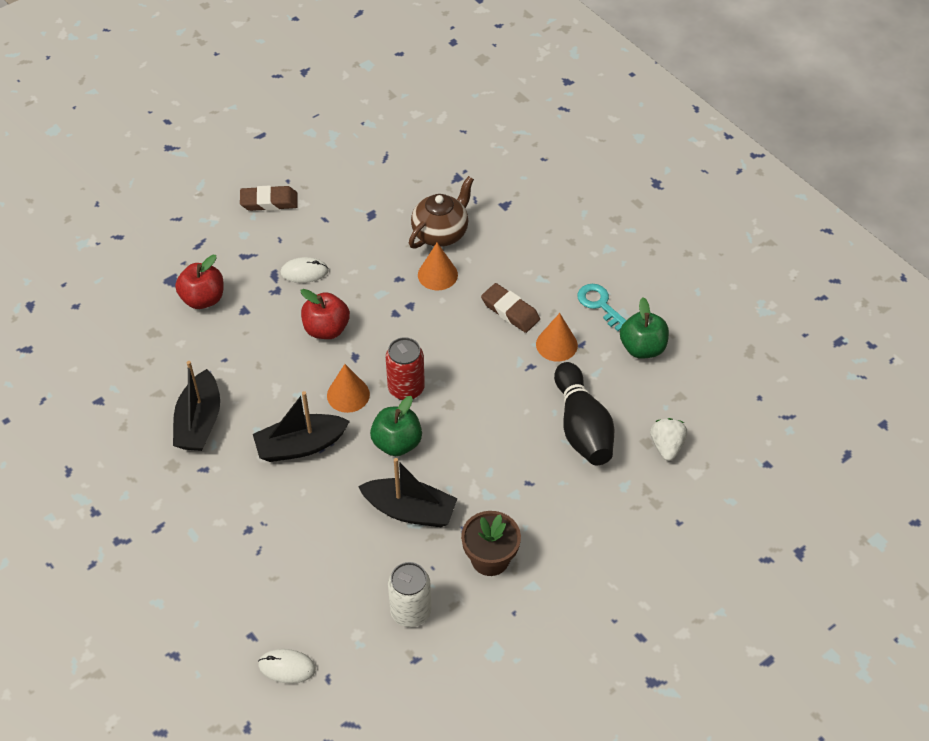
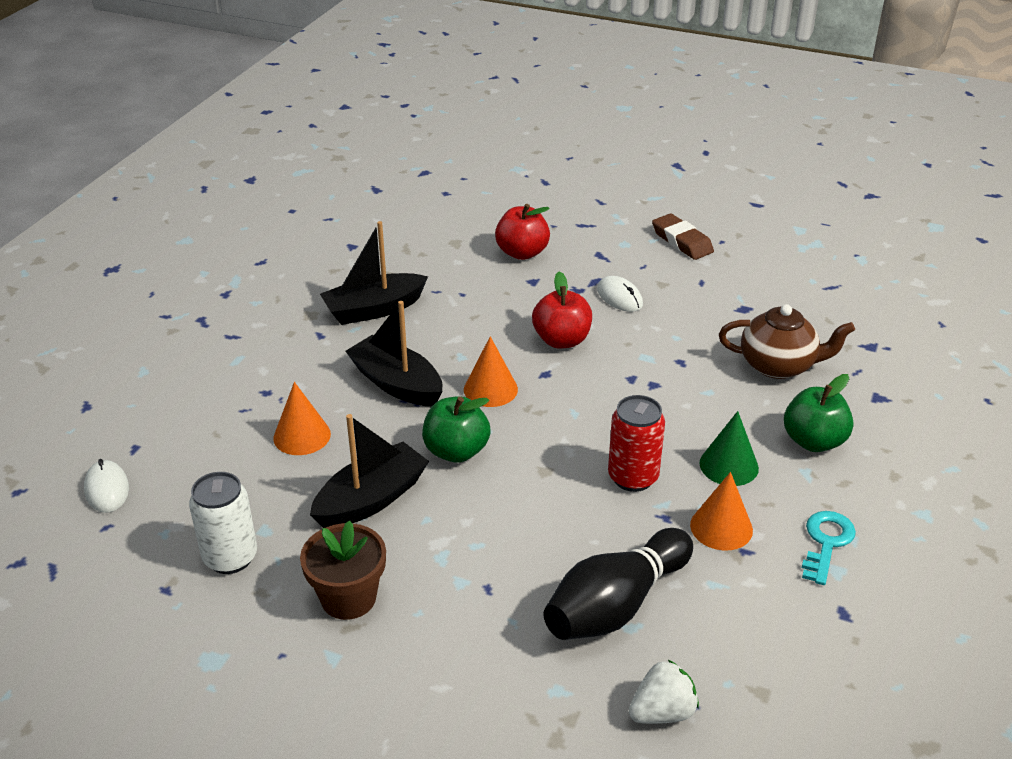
camera: 60 degrees right, 15 degrees down
(406, 388) = (536, 428): red can -> red can (633, 477)
(410, 510) = (371, 499): black boat -> black boat turned 120 degrees counterclockwise
(437, 274) = (717, 387): orange cone -> orange cone (302, 436)
(510, 311) = (729, 465): brown eraser -> green cone
(642, 348) = (801, 616): green apple -> green apple (813, 441)

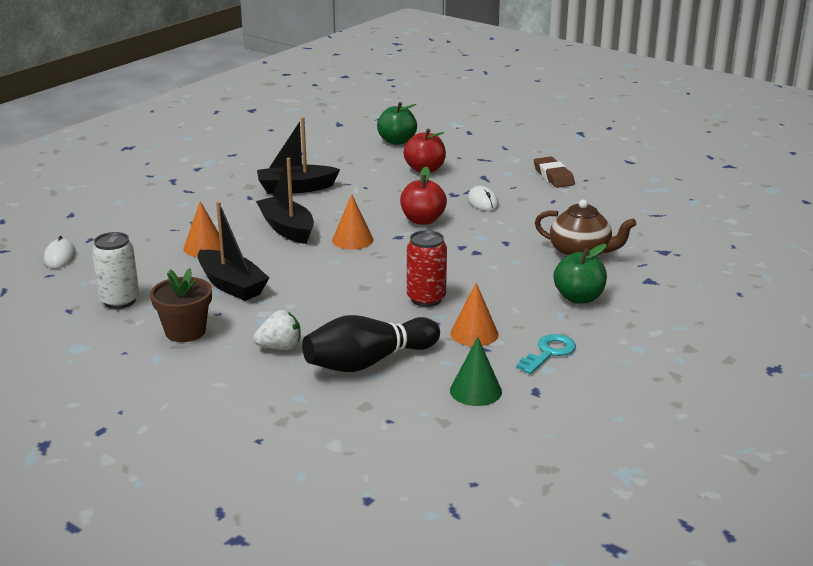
camera: 15 degrees right, 10 degrees down
(371, 499) = (231, 285): black boat -> black boat turned 75 degrees clockwise
(456, 451) = (307, 269): green apple -> green apple (397, 141)
(662, 712) = (365, 420): white strawberry -> white strawberry (280, 347)
(729, 465) = (503, 302): green cone -> green cone (475, 391)

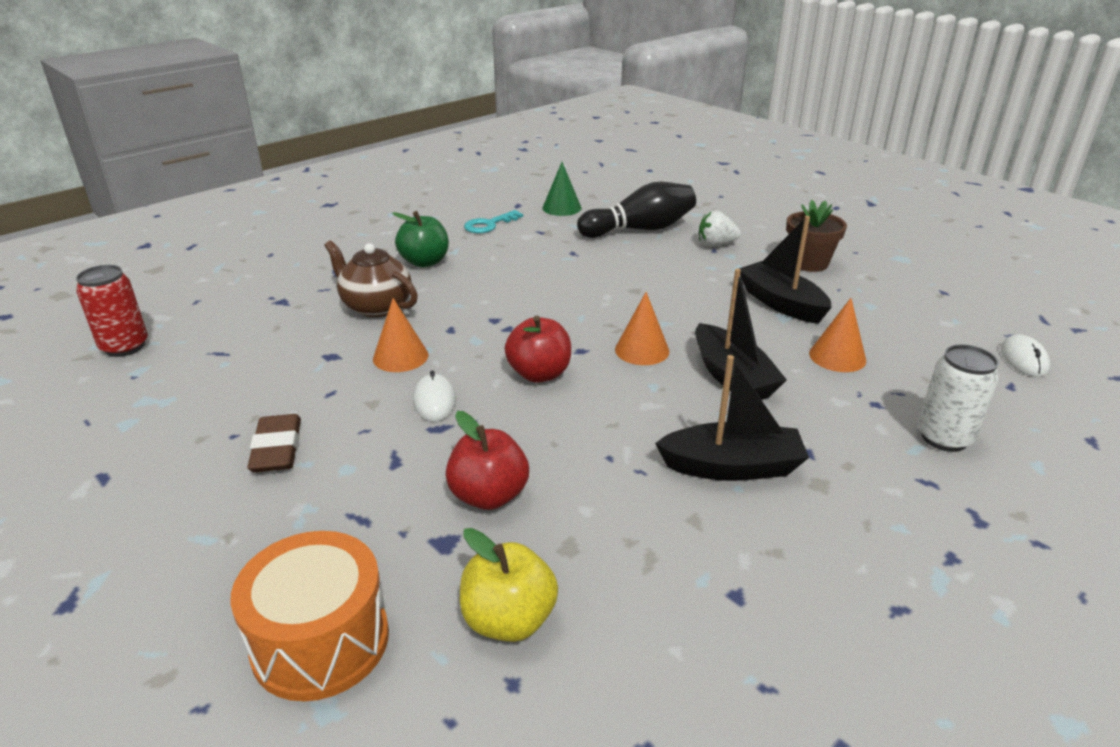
camera: 170 degrees left, 5 degrees up
(119, 301) = (896, 296): white can -> white can (944, 438)
(397, 141) = (509, 620): green apple -> yellow apple
(426, 299) = (574, 273): red can -> red can (125, 347)
(468, 133) = (320, 641): none -> orange drum
(474, 333) = (542, 242): orange cone -> orange cone (400, 357)

